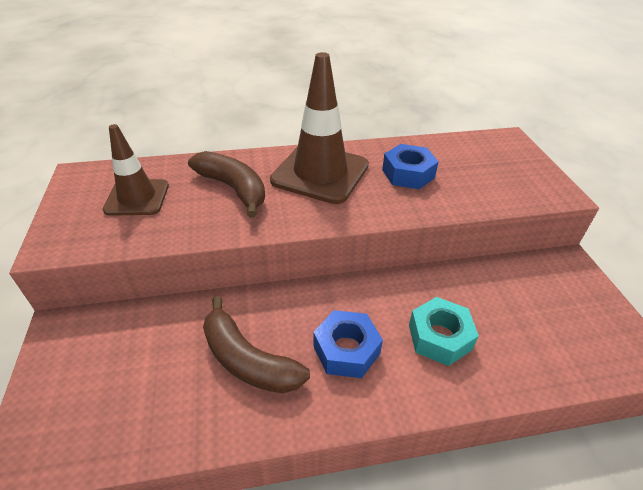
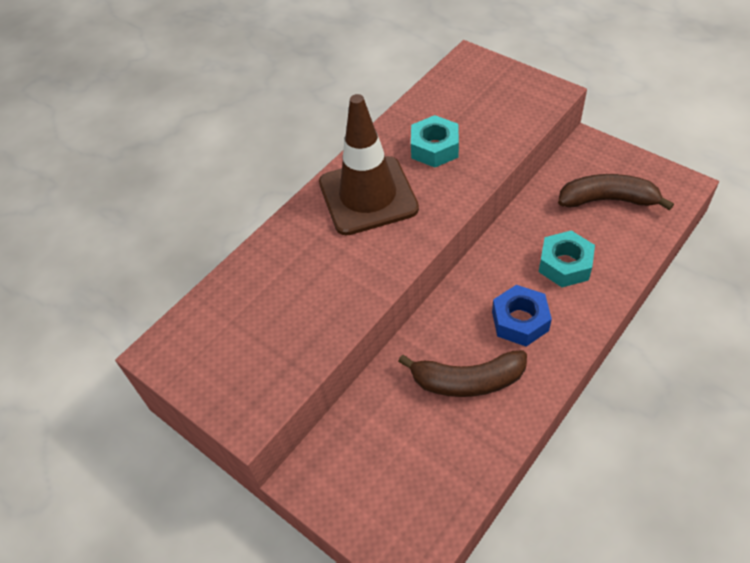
camera: 35 degrees left, 10 degrees up
(137, 198) = (250, 330): brown traffic cone -> none
(233, 188) = (318, 261): brown banana -> brown banana (607, 200)
(408, 174) = (434, 148): blue nut -> turquoise nut

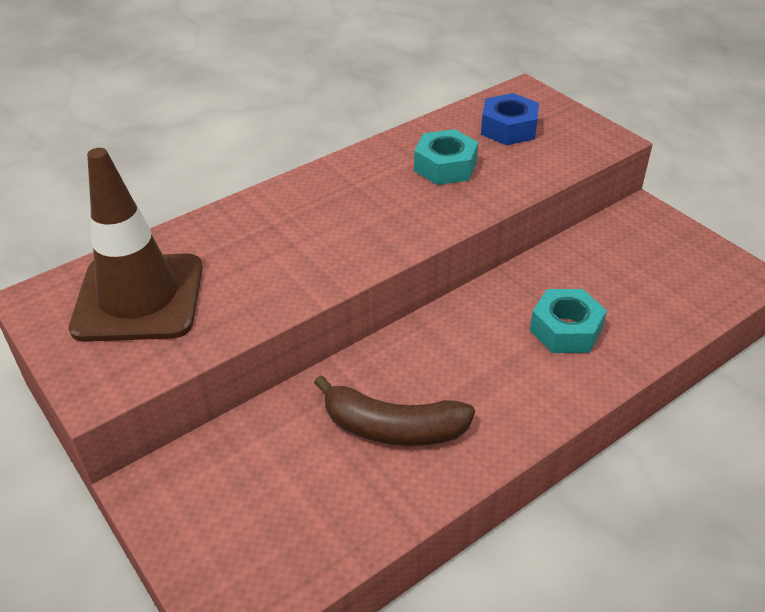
camera: 10 degrees right, 10 degrees down
(368, 196) = (347, 197): brown traffic cone -> brown traffic cone (139, 298)
(520, 321) = (485, 377): blue nut -> blue nut (509, 128)
(607, 200) = (645, 273): brown banana -> none

